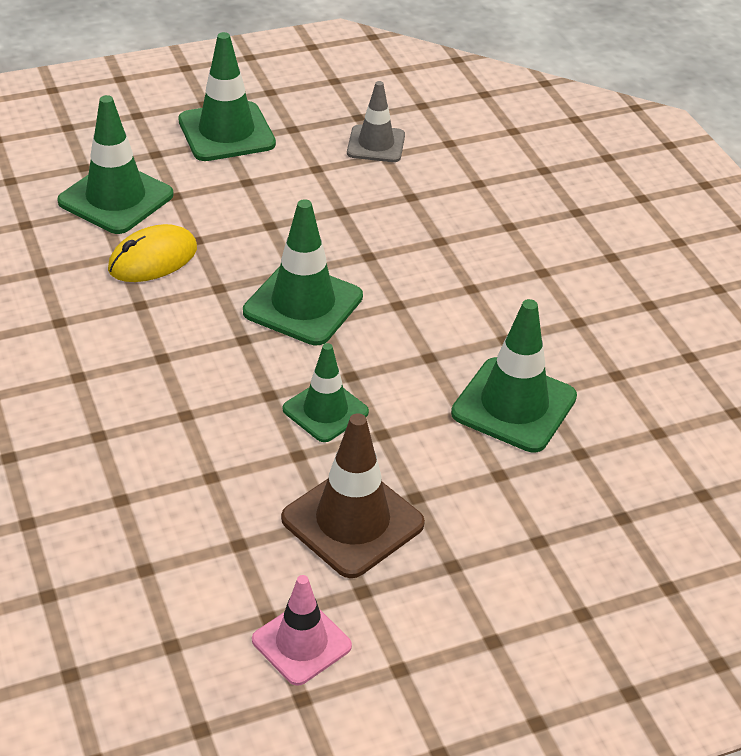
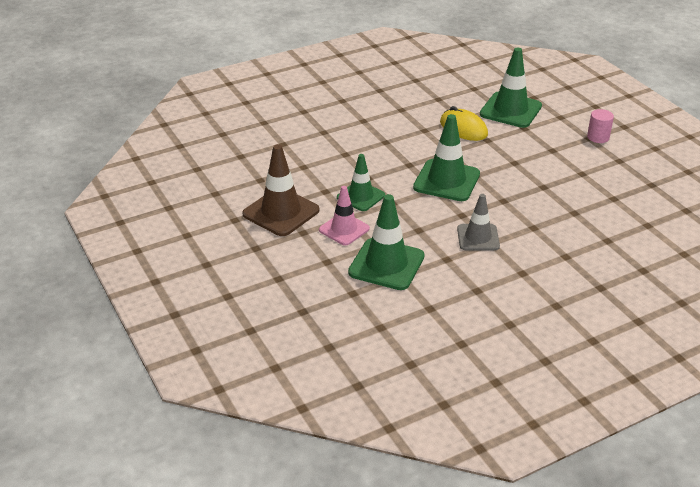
camera: 85 degrees right, 5 degrees down
(226, 132) = (598, 137): green traffic cone -> pink cylinder
(301, 643) = (200, 204): pink traffic cone -> pink traffic cone (344, 229)
(376, 144) = (624, 194): grey traffic cone -> grey traffic cone (478, 237)

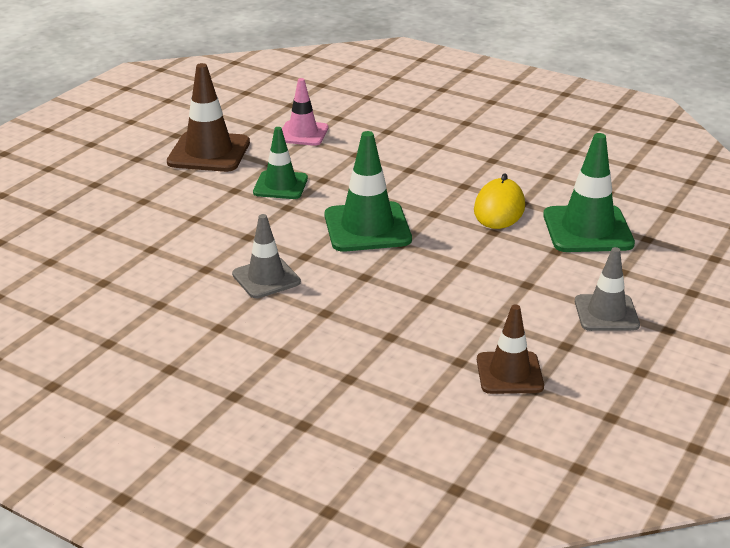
camera: 60 degrees right, 5 degrees down
(344, 229) = (209, 193): pink traffic cone -> pink traffic cone (303, 134)
(386, 264) = (164, 234): green traffic cone -> none
(598, 137) = (606, 313): pink cylinder -> grey traffic cone
(634, 186) = (509, 373): none -> brown traffic cone

